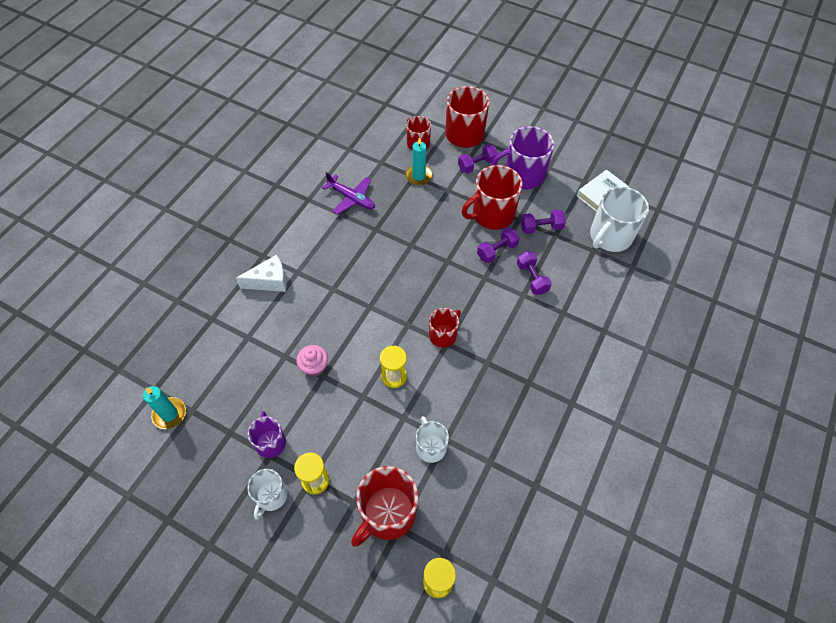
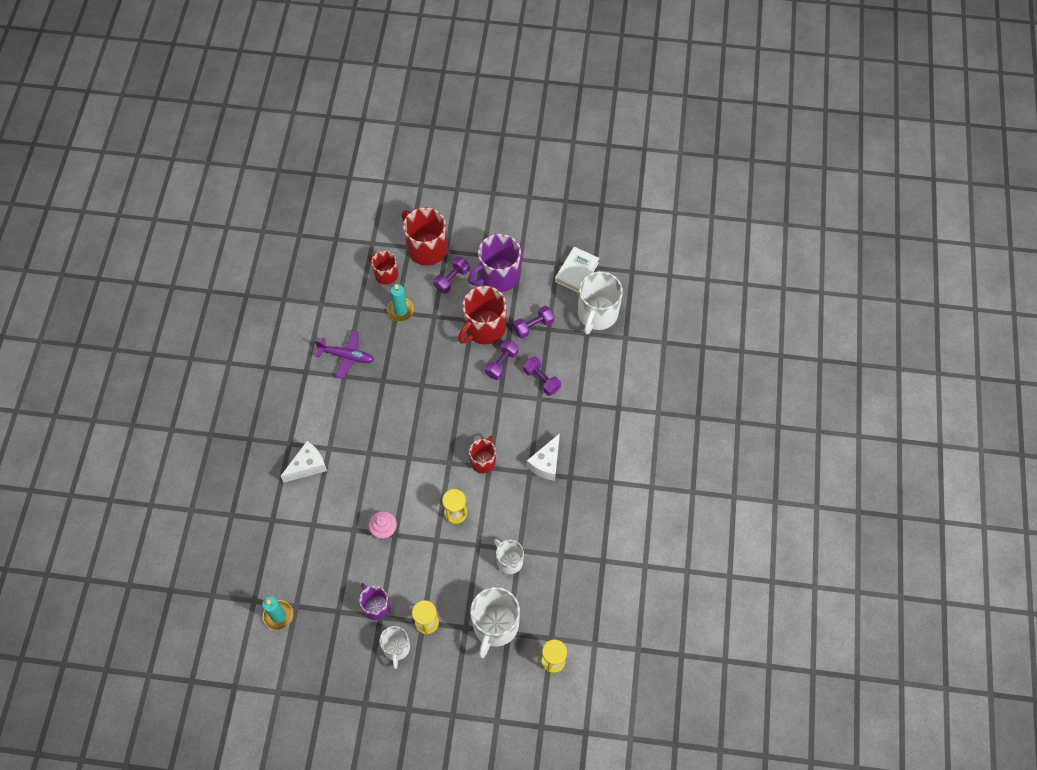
camera: 20 degrees left, 5 degrees up
(387, 513) = (495, 626): red mug -> white mug
(508, 359) = (546, 463): none -> white cheese

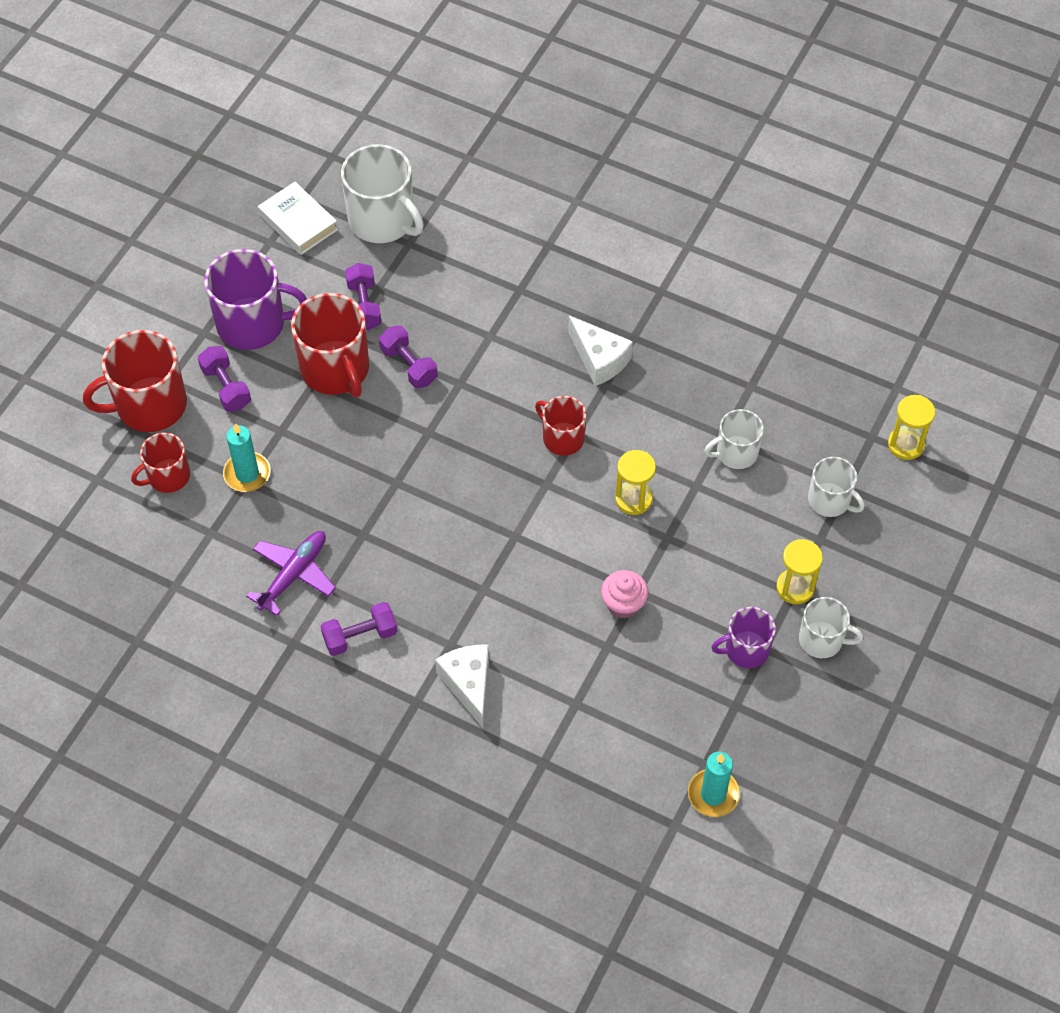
camera: 70 degrees left, 5 degrees down
(495, 626) = (830, 500): white mug -> white mug, size x0.59
(498, 276) = (253, 324): purple mug -> purple mug turned 75 degrees counterclockwise
(541, 380) = (460, 323): purple dumbbell -> purple dumbbell (360, 636)

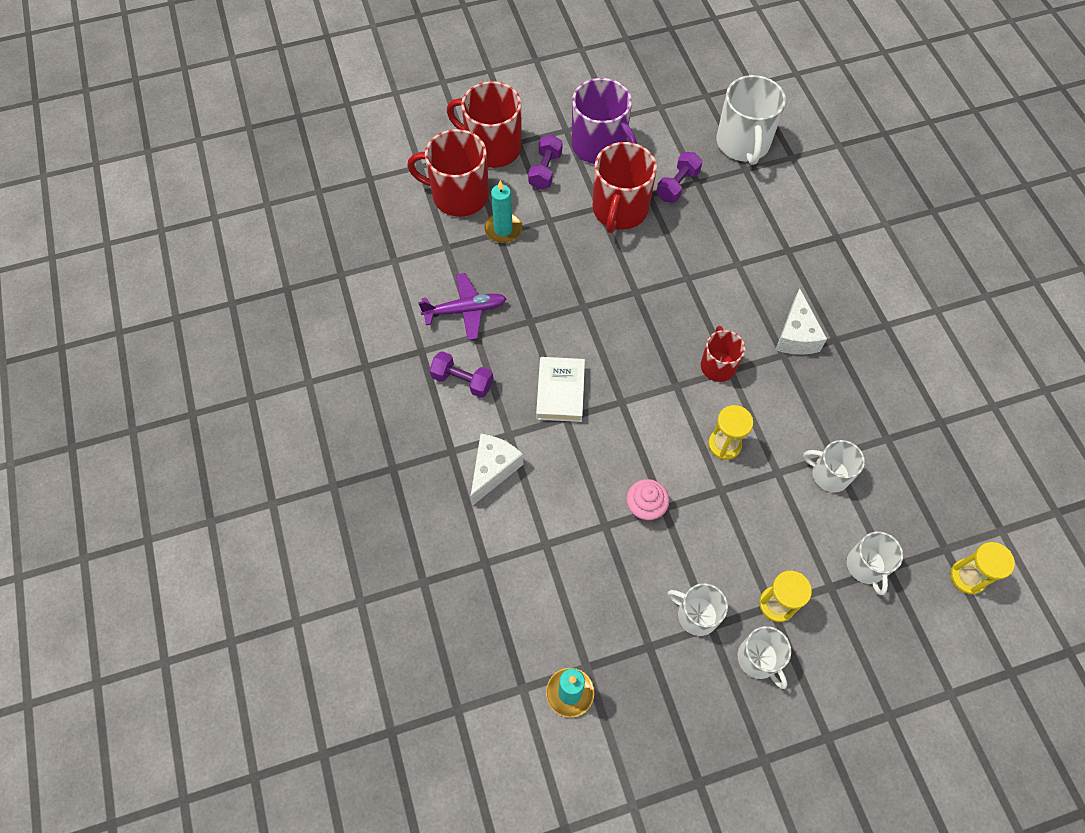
camera: 45 degrees right, 5 degrees up
(168, 476) = (458, 195): red mug -> red mug, size x1.70
(298, 222) = (689, 108): white book -> white book (560, 392)
(409, 365) = (666, 242): purple dumbbell -> none
(745, 650) = (696, 615): purple mug -> white mug

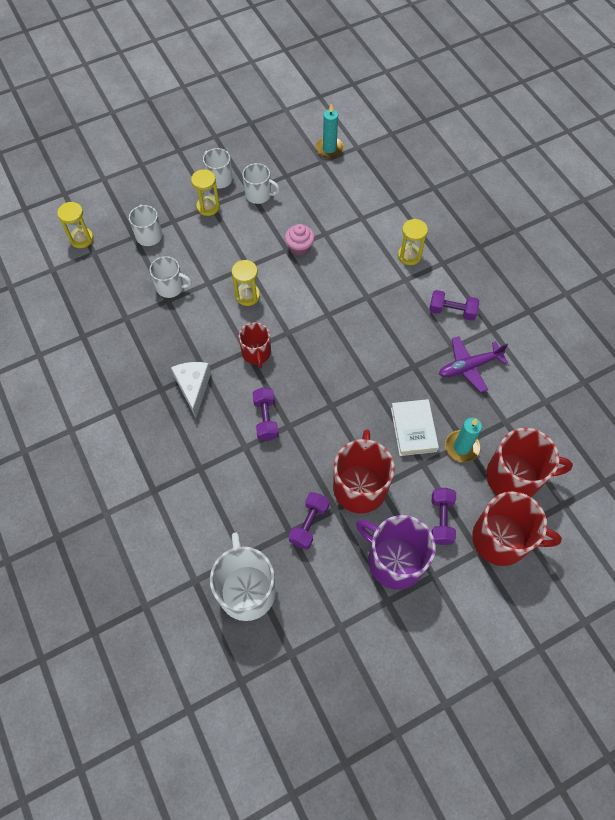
camera: 170 degrees right, 0 degrees up
(493, 469) = (409, 255): white cheese -> yellow hourglass
(560, 392) = (375, 314): white book -> white book (413, 429)
(712, 289) = (266, 419): none -> purple dumbbell

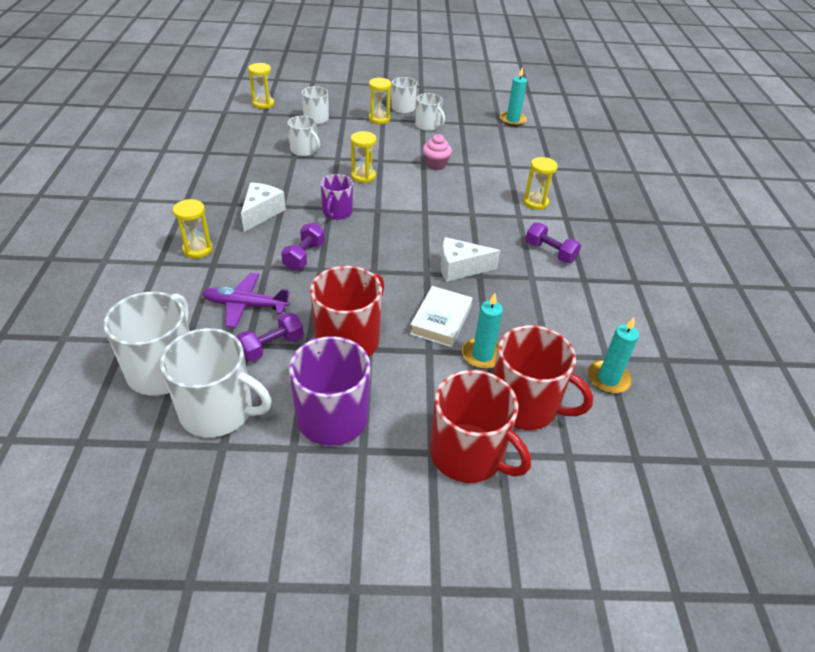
camera: 25 degrees right, 20 degrees down
(174, 459) = (198, 249): none -> yellow hourglass
(256, 353) = (337, 212): red mug -> purple mug
(315, 601) = (219, 411): none -> white mug
(395, 366) = (460, 268): none -> white cheese
(441, 520) = (411, 405): purple dumbbell -> none
(469, 366) = (538, 297): purple plane -> purple plane (246, 305)
(555, 422) = (608, 379): none -> turquoise candle

